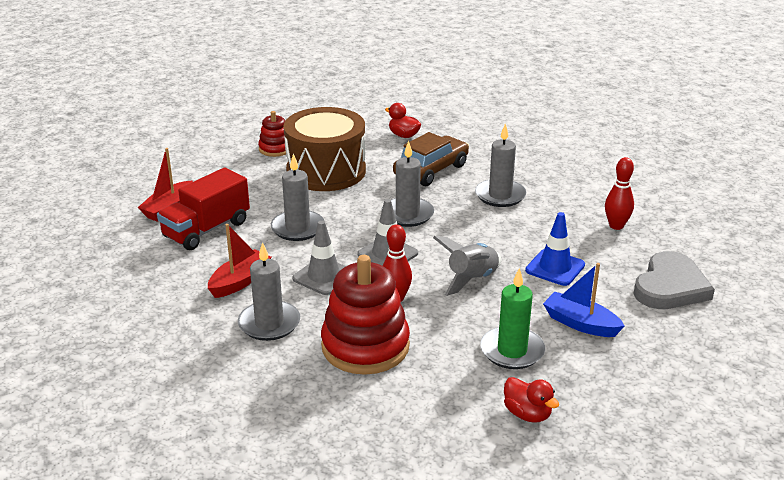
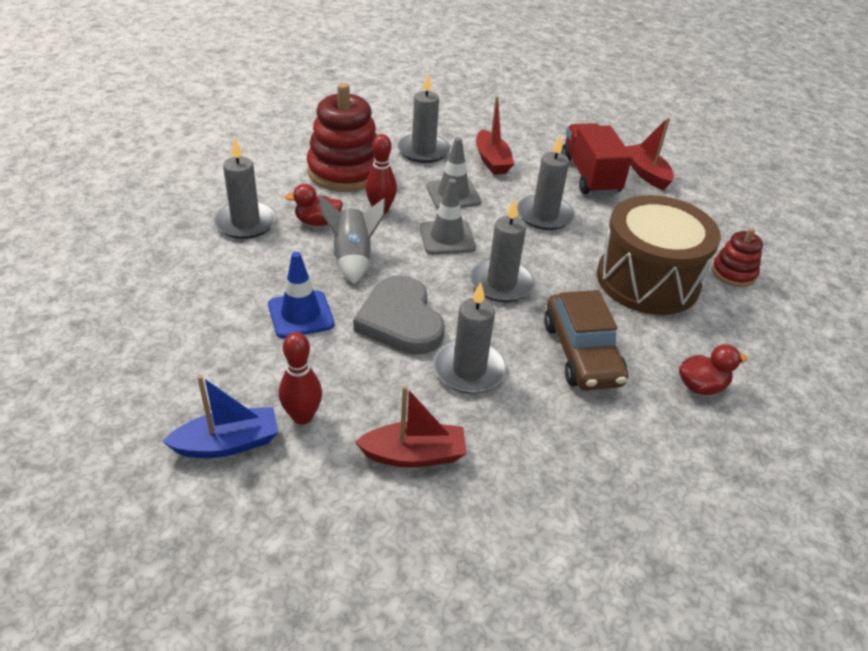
camera: 125 degrees right, 10 degrees up
(512, 351) = (245, 223): green candle -> grey candle
(527, 414) = (186, 192): red duck -> red duck (317, 222)
(579, 187) = (414, 455): none -> red boat
(580, 323) = (217, 274): blue boat -> blue boat (228, 443)
(670, 286) = (169, 366): grey heart -> grey heart (400, 320)

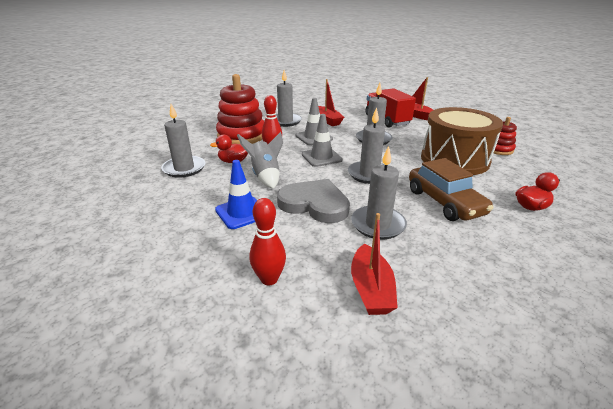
camera: 10 degrees left, 10 degrees down
(228, 443) = (213, 313): blue boat -> none
(400, 320) = (314, 204): grey heart -> grey heart turned 150 degrees clockwise
(414, 455) = (371, 289): red boat -> red boat turned 105 degrees clockwise

